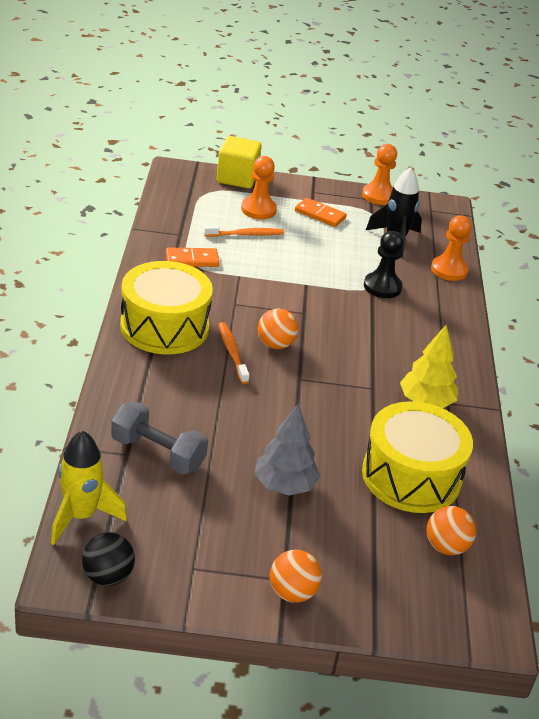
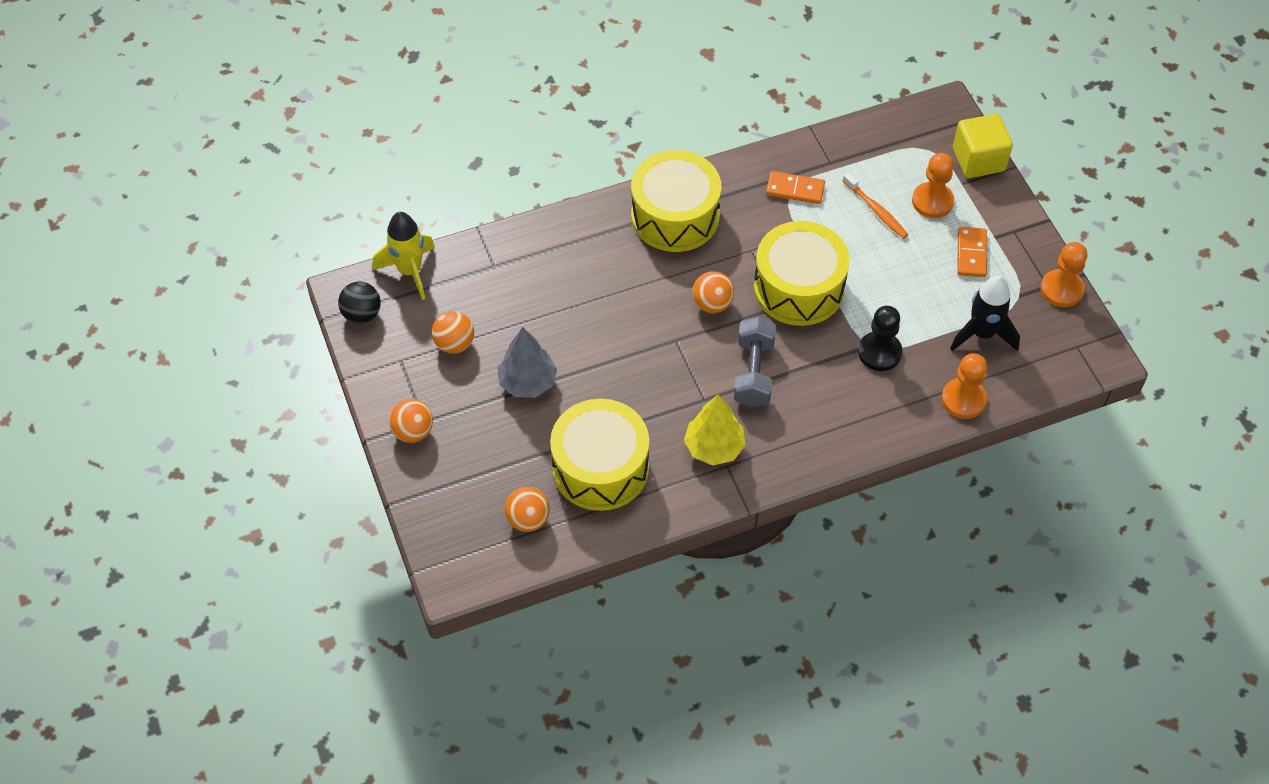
camera: 70 degrees right, 20 degrees up
(158, 453) = (508, 285): grey dumbbell -> grey dumbbell (753, 372)
(192, 260) = (795, 189): orange domino -> orange domino turned 45 degrees counterclockwise
(201, 518) = (454, 344): none -> orange ball
(232, 353) = (675, 278): orange toothbrush -> none
(292, 297) = (799, 288): none -> yellow drum

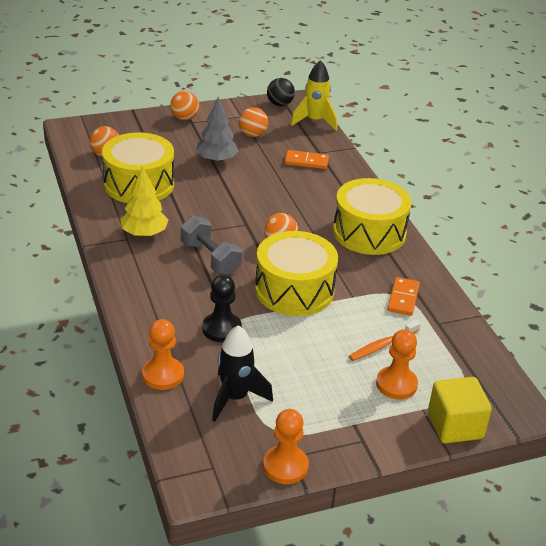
camera: 90 degrees right, 20 degrees down
(753, 372) = (210, 258): grey dumbbell -> grey dumbbell turned 45 degrees clockwise
(971, 254) = (332, 403): orange domino -> orange domino (306, 161)

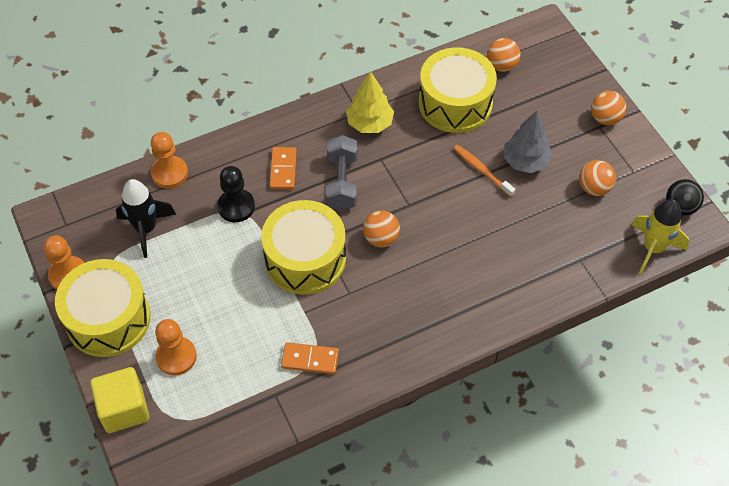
camera: 85 degrees right, 20 degrees up
(210, 258) = (342, 182): grey dumbbell -> grey dumbbell turned 45 degrees counterclockwise
(306, 161) = (553, 248): orange domino -> orange domino (283, 169)
(369, 232) = (423, 321): yellow drum -> yellow drum (108, 319)
(383, 345) = (231, 343): orange toothbrush -> orange toothbrush (482, 170)

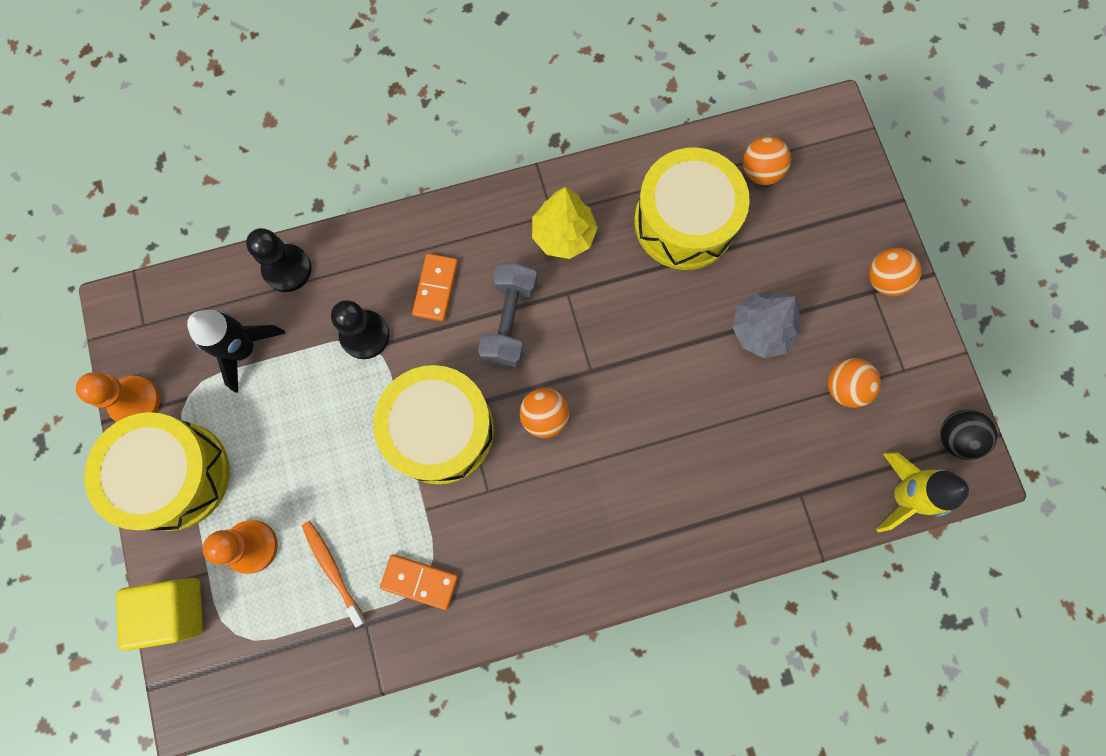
camera: 10 degrees right, 20 degrees up
(169, 173) = (287, 269): orange pawn -> black pawn
(482, 170) = (699, 334): orange toothbrush -> orange toothbrush (333, 570)

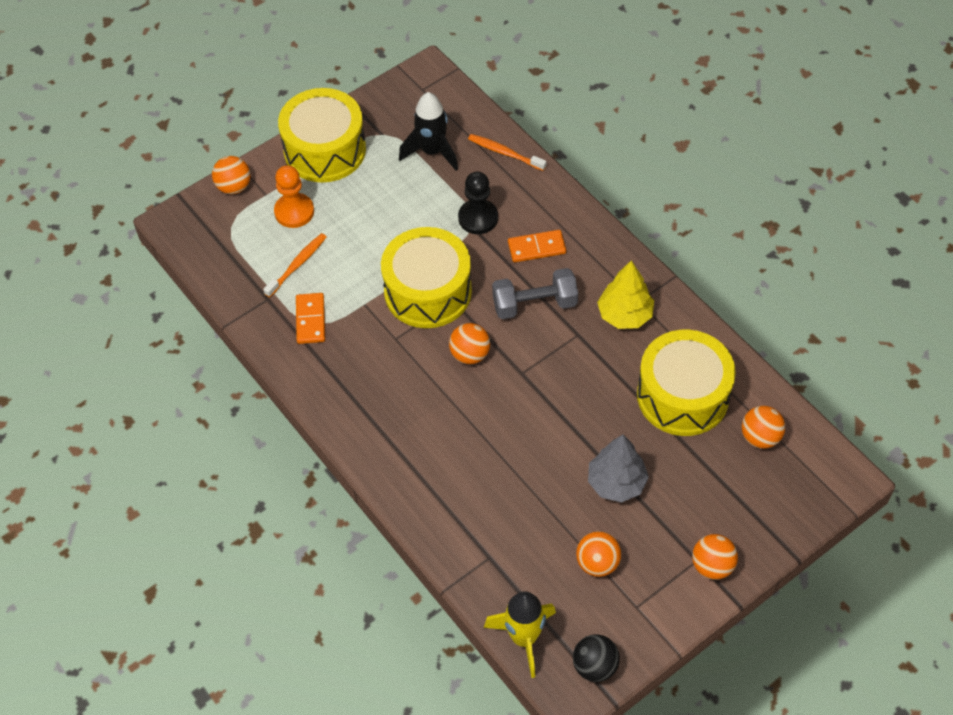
camera: 70 degrees right, 20 degrees down
(135, 401) = (366, 107): orange pawn -> none
(175, 610) = (234, 187): yellow cube -> orange ball
(287, 269) = (505, 153): black pawn -> orange toothbrush

